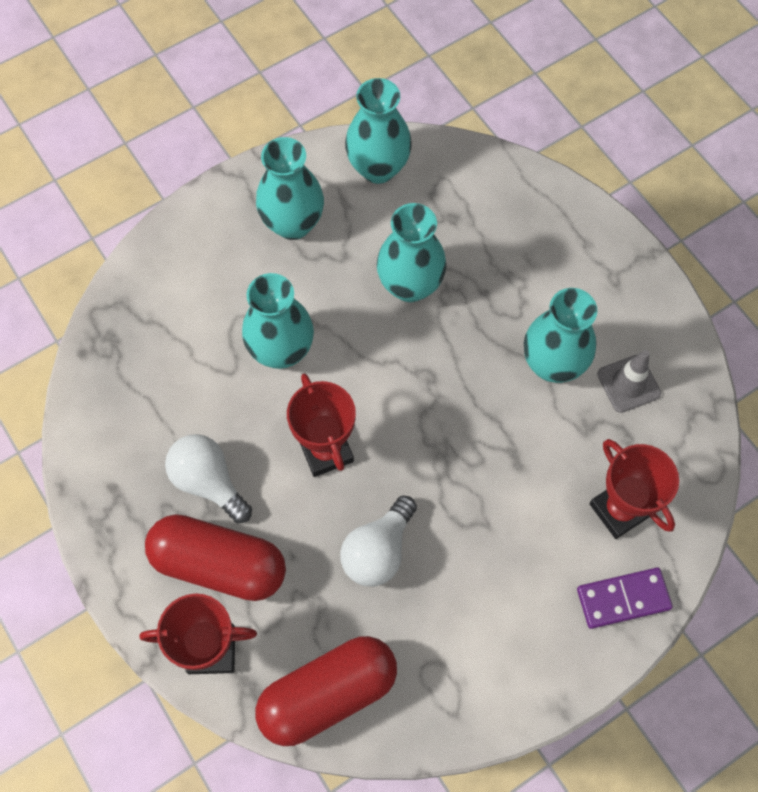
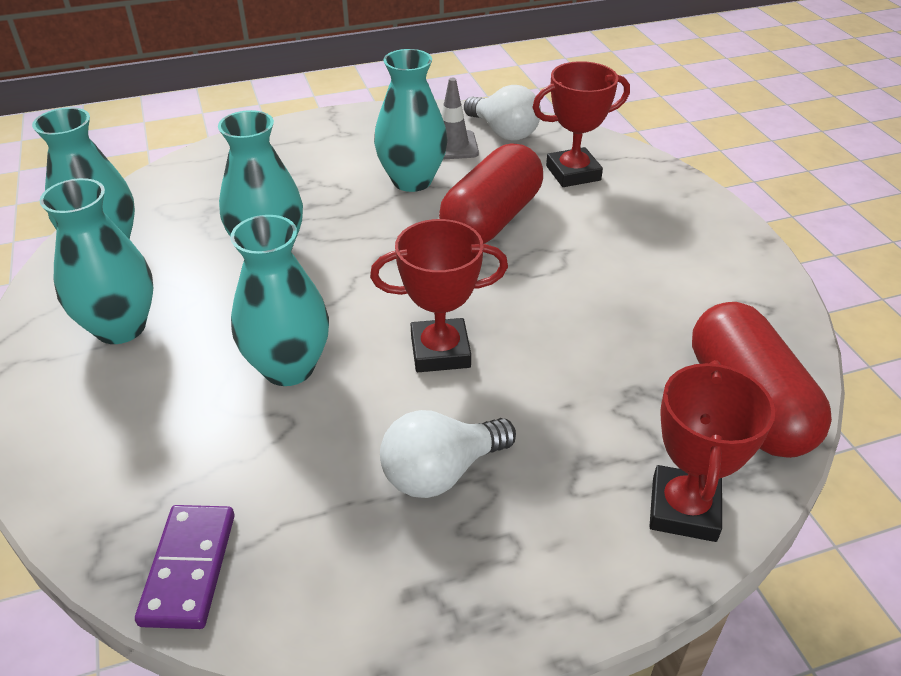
camera: 75 degrees left, 25 degrees down
(219, 564) = (563, 480): red capsule -> red capsule (491, 219)
(378, 551) = (578, 331): white light bulb -> white light bulb (503, 132)
(623, 598) = (659, 187): purple domino -> purple domino (189, 568)

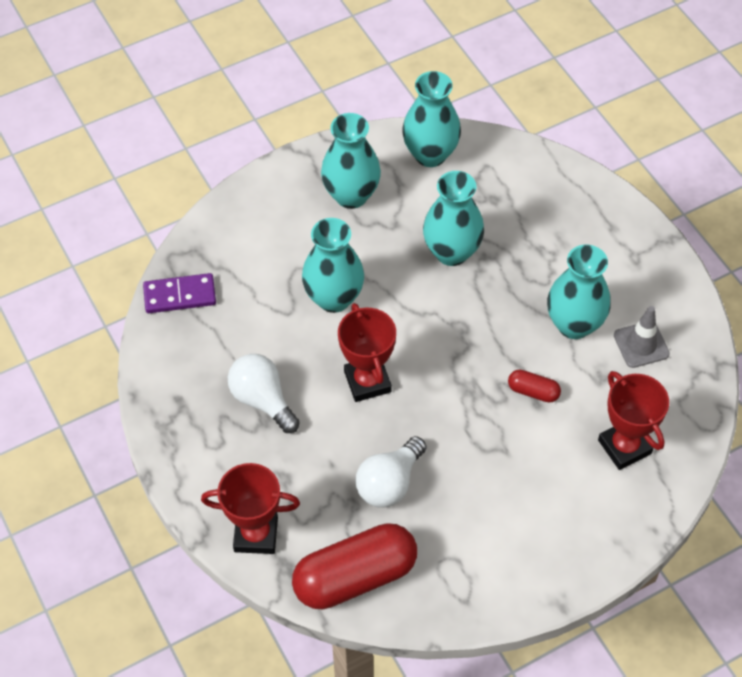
camera: 80 degrees right, 15 degrees up
(491, 219) = (533, 391): red capsule -> red capsule, size x0.45
(503, 132) = (679, 382): white light bulb -> white light bulb (389, 483)

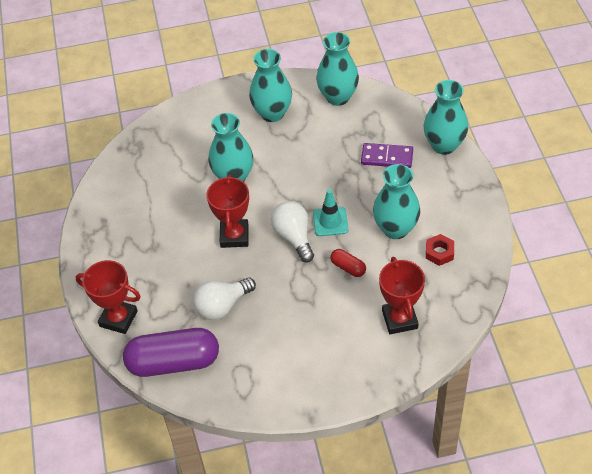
camera: 20 degrees right, 5 degrees down
(180, 295) = (131, 155): purple domino -> purple domino (387, 157)
(262, 400) = (159, 232): white light bulb -> white light bulb (294, 237)
(355, 577) = (174, 362): red capsule -> purple capsule
(451, 252) = (327, 163): turquoise vase -> turquoise vase (444, 145)
(486, 333) = (330, 222): none -> turquoise traffic cone
(641, 344) = (439, 252): grey traffic cone -> red nut

